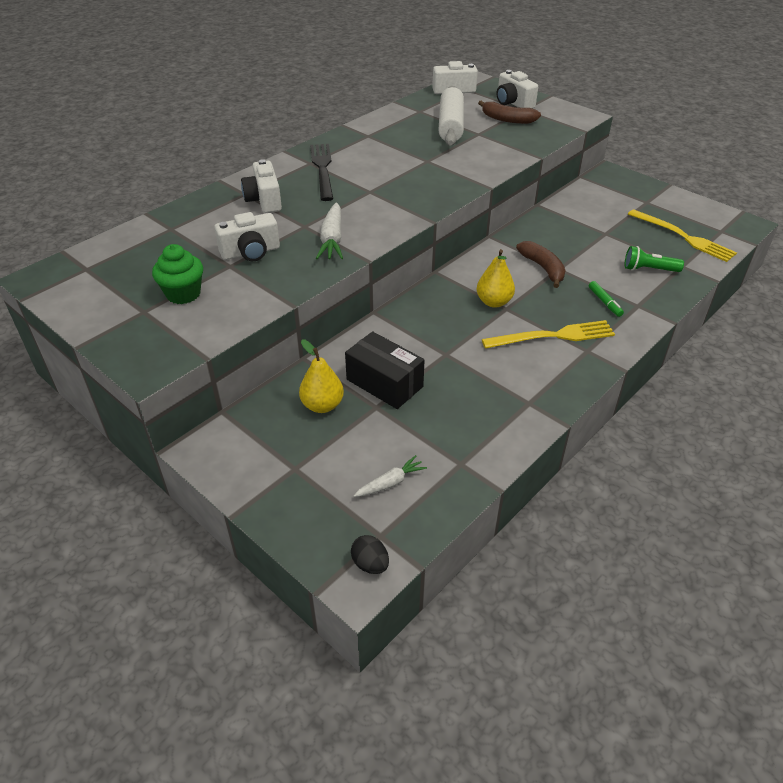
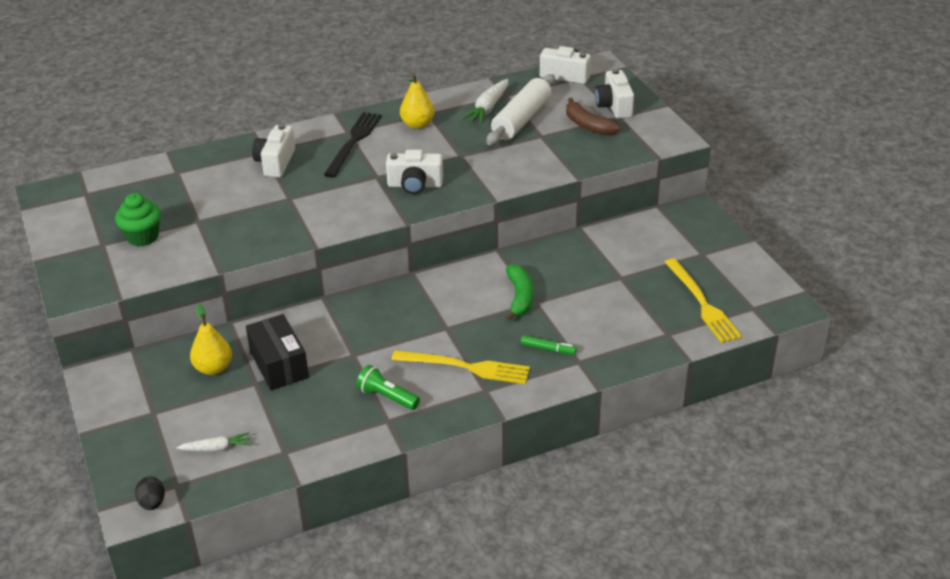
camera: 25 degrees right, 5 degrees down
(250, 252) = (224, 212): white camera -> white camera (415, 185)
(332, 239) = (302, 218): white carrot -> white carrot (487, 108)
(494, 302) = (440, 318): yellow pear -> yellow pear (417, 124)
(543, 268) = (519, 297): brown banana -> green banana
(604, 302) = (548, 349): green marker -> green marker turned 75 degrees counterclockwise
(648, 269) = (627, 328): green flashlight -> green flashlight (387, 397)

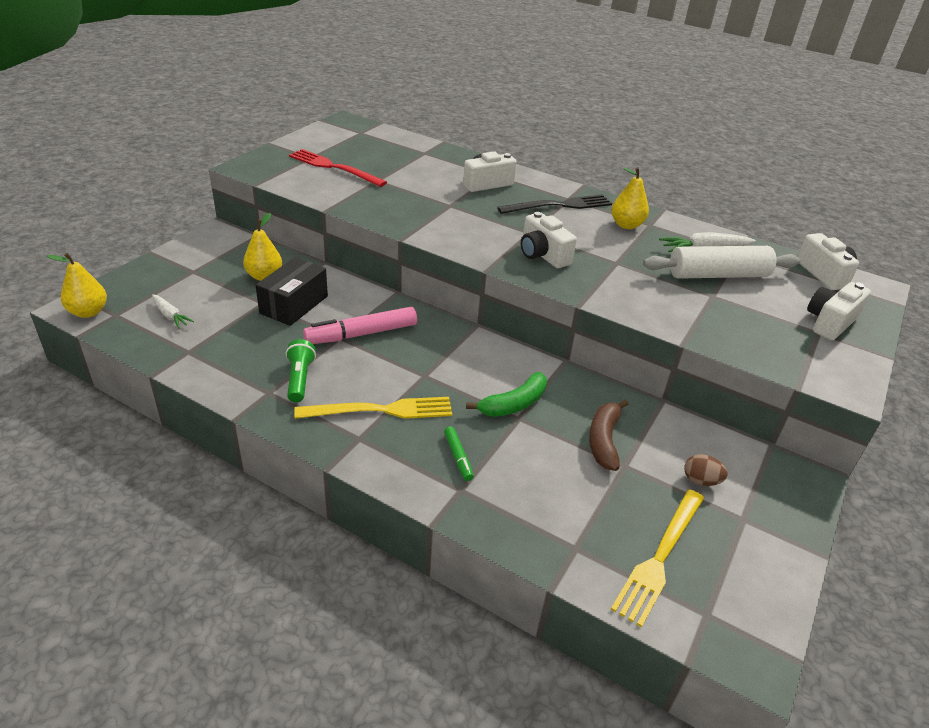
camera: 50 degrees right, 0 degrees up
(142, 237) = (334, 167): green cupcake -> red fork
(152, 503) = (88, 312): black egg -> yellow pear
(361, 340) = (362, 334): none -> pink marker
(465, 367) = (380, 410): yellow fork -> yellow fork turned 75 degrees counterclockwise
(588, 125) = (773, 318): brown banana -> brown banana (604, 440)
(660, 253) = (701, 480): none -> brown egg

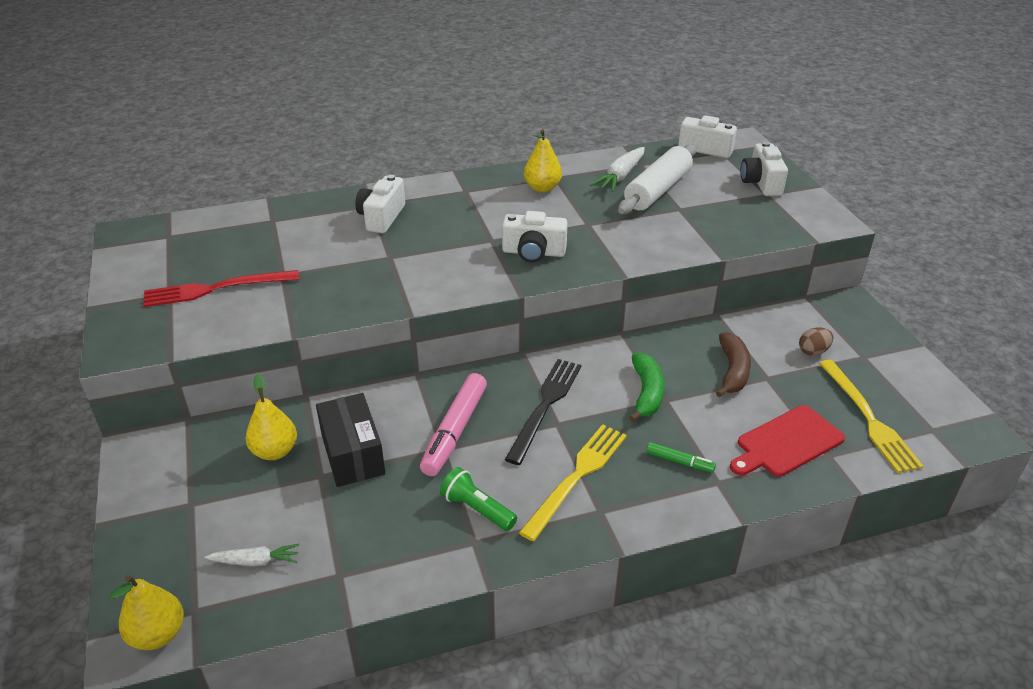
camera: 45 degrees left, 0 degrees up
(557, 513) = (787, 443): none -> red cutting board
(559, 205) = (470, 202): black fork -> black fork (545, 406)
(604, 440) = (732, 371): brown banana -> brown banana turned 135 degrees counterclockwise

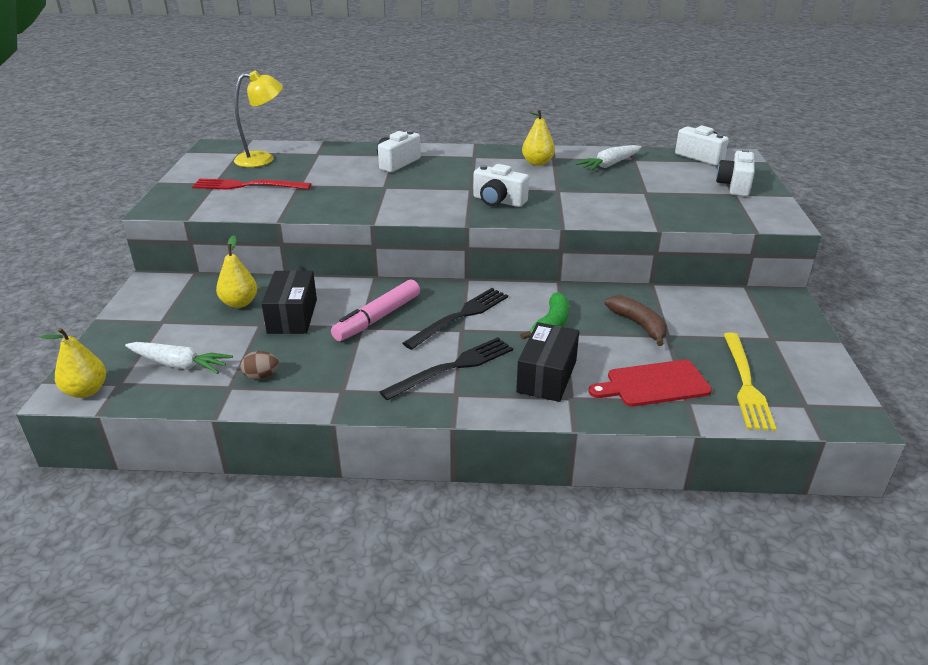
camera: 20 degrees right, 5 degrees down
(207, 241) = (263, 159): none -> yellow lamp
(256, 561) = (179, 364): white carrot -> white carrot, size x1.58
(477, 509) = (359, 370): green flashlight -> none
(577, 477) = (452, 367): yellow fork -> black fork
(657, 190) = (635, 178): white rolling pin -> none
(679, 462) = (547, 376): green marker -> black box
(732, 371) = (638, 325): brown banana -> brown banana turned 60 degrees counterclockwise
(813, 351) = (725, 325): brown egg -> brown egg (261, 376)

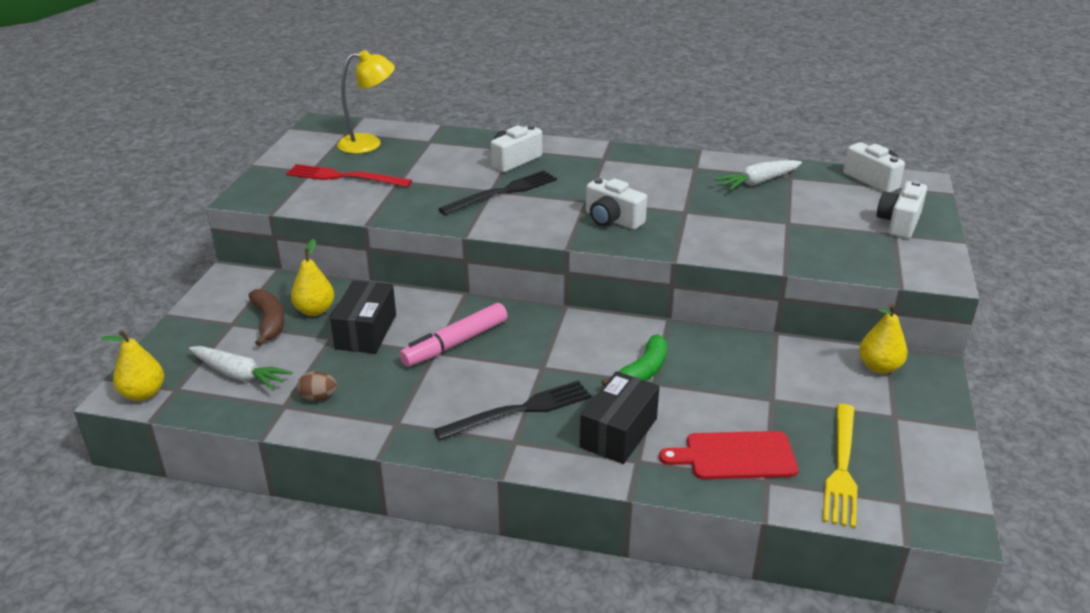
camera: 10 degrees right, 0 degrees up
(460, 317) = (544, 351): black fork -> black fork (502, 192)
(537, 163) = (674, 173): yellow pear -> yellow pear (879, 367)
(638, 325) = (742, 382): brown banana -> brown banana (269, 322)

